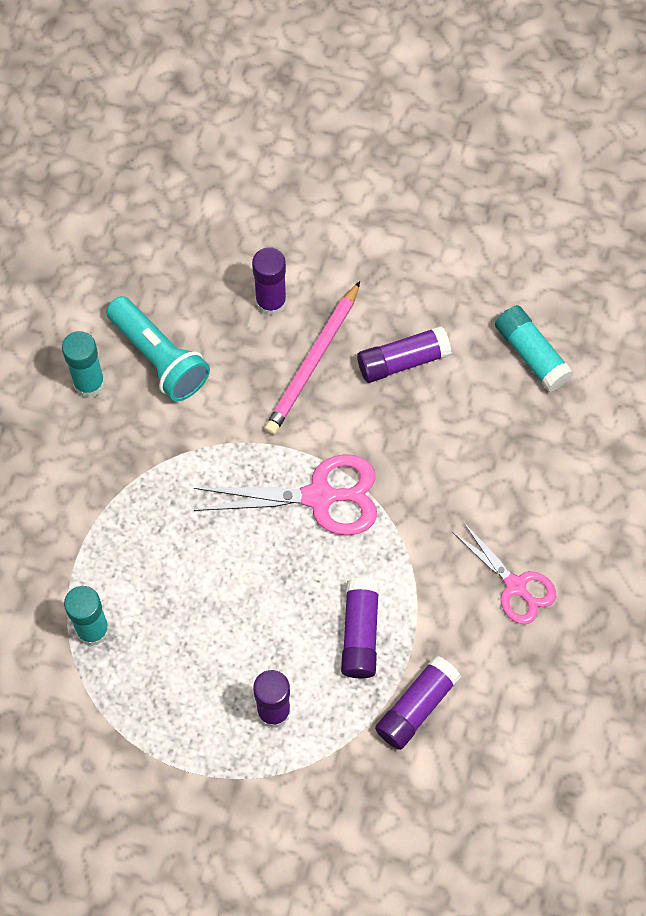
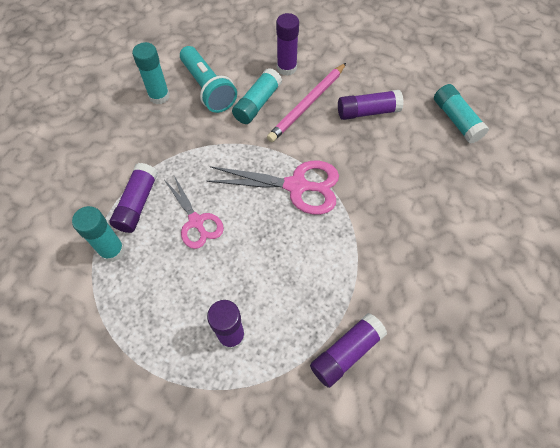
camera: 10 degrees right, 5 degrees down
(239, 372) = (257, 103): none -> turquoise glue stick
(360, 633) = (310, 286): purple glue stick -> purple glue stick (137, 203)
(515, 586) = (434, 270): pink scissors -> pink scissors (196, 222)

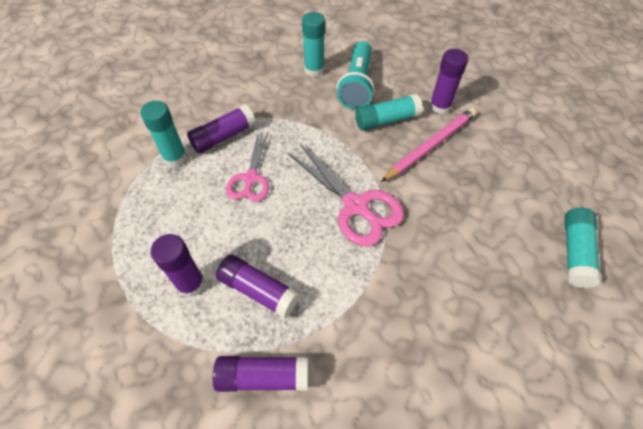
camera: 40 degrees right, 5 degrees down
(307, 104) = (431, 146): pink pencil -> pink pencil turned 150 degrees clockwise
(367, 112) = (483, 187): purple glue stick -> purple glue stick (259, 290)

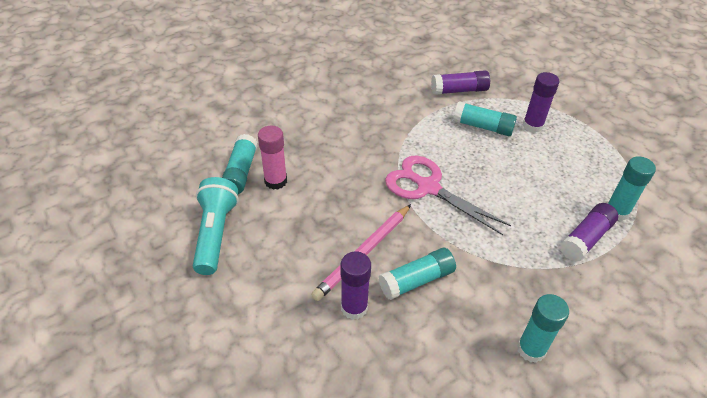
camera: 170 degrees right, 10 degrees down
(251, 178) = (533, 200): pink scissors -> none
(259, 290) = (482, 126): purple glue stick -> turquoise glue stick
(357, 85) = (465, 329): turquoise flashlight -> turquoise flashlight (215, 233)
(529, 234) = (275, 181): none -> pink glue stick

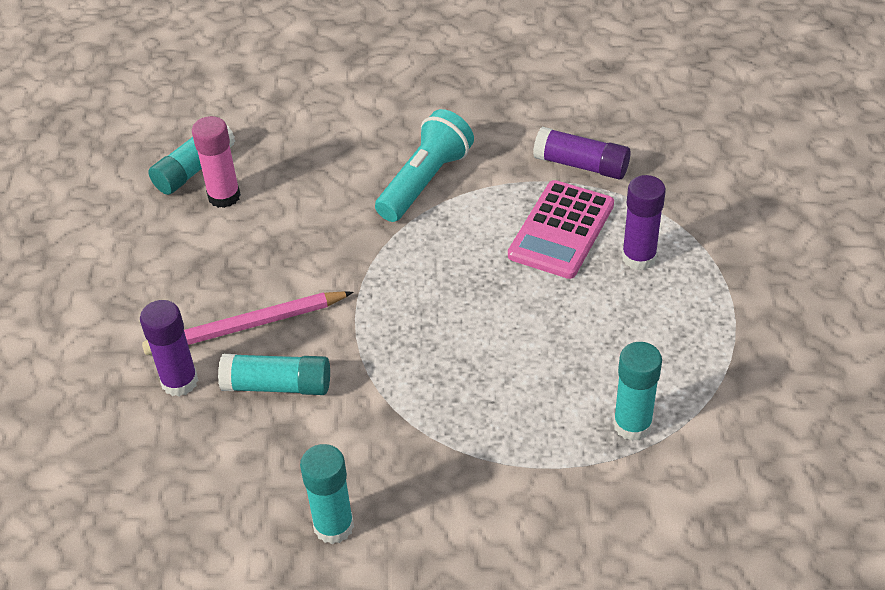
camera: 35 degrees right, 0 degrees up
(215, 233) = (106, 231): turquoise flashlight -> turquoise flashlight (425, 181)
(428, 187) = (402, 281): pink scissors -> none
(482, 126) = (561, 230): turquoise glue stick -> pink calculator
(585, 239) = (546, 438): purple glue stick -> none

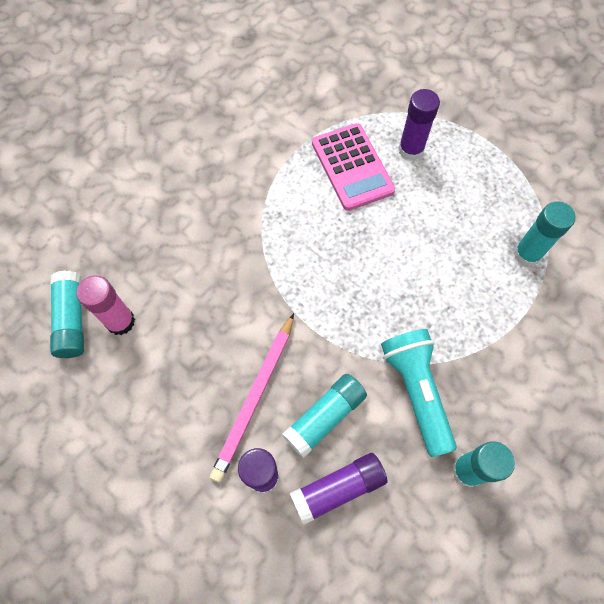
camera: 50 degrees left, 20 degrees up
(425, 181) = (237, 200): turquoise flashlight -> turquoise flashlight (416, 391)
(581, 165) = (311, 116): purple glue stick -> purple glue stick (338, 489)

